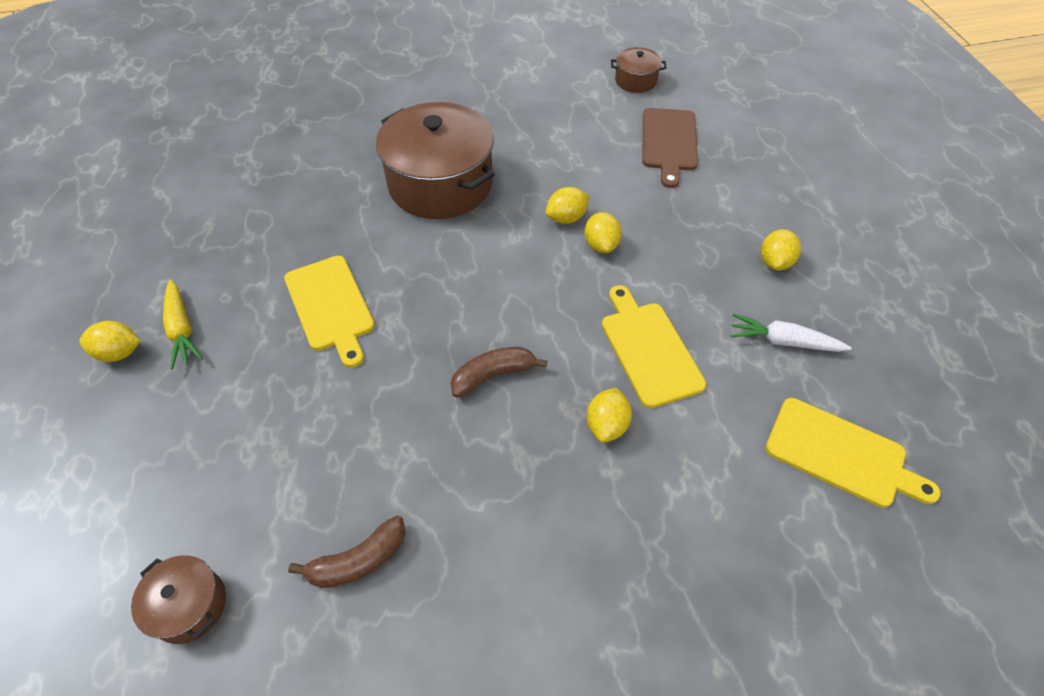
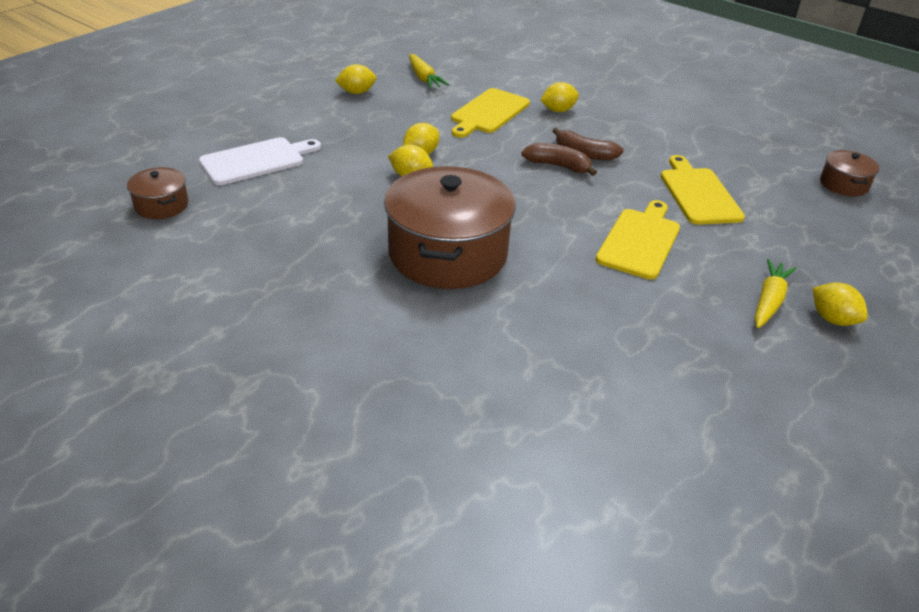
camera: 130 degrees left, 15 degrees down
(358, 561) = (740, 149): brown banana -> brown banana (558, 166)
(669, 142) = (256, 160): brown cutting board -> white cutting board
(783, 341) = (424, 78): white carrot -> yellow carrot
(841, 454) = (479, 54): yellow cutting board -> yellow cutting board (698, 194)

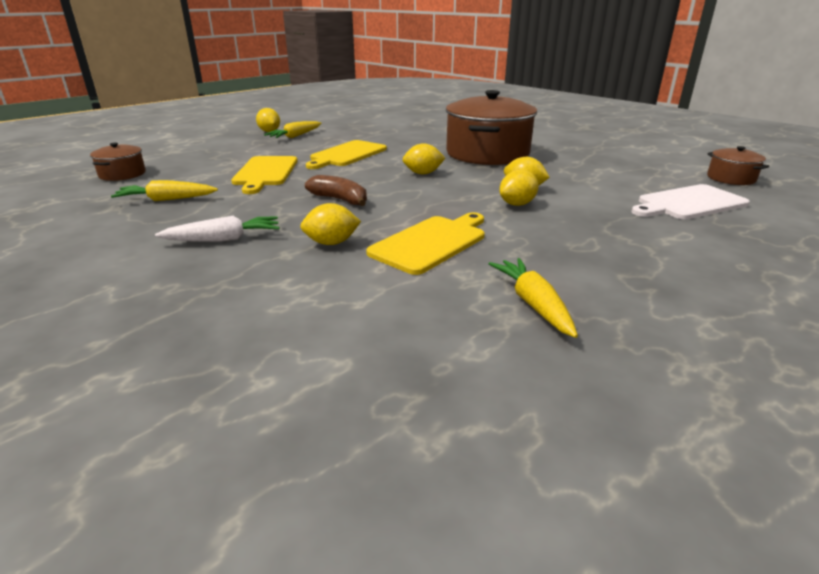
camera: 170 degrees left, 10 degrees down
(356, 92) = (638, 278): yellow lemon -> yellow lemon (423, 173)
(558, 166) = (375, 192): brown banana -> none
(635, 111) = (224, 239): none -> white carrot
(736, 148) = (166, 200): none -> yellow carrot

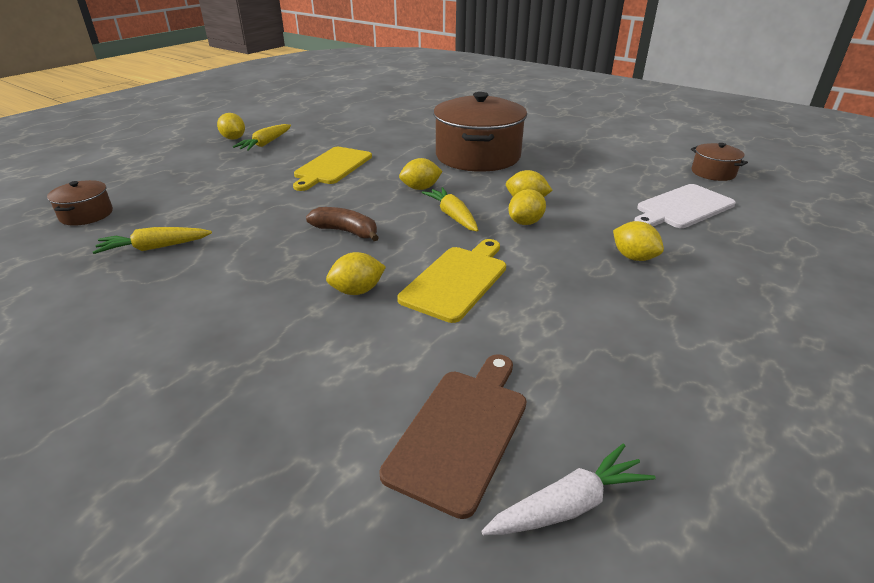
camera: 10 degrees left, 5 degrees up
(224, 239) = (241, 297): white carrot -> white carrot (568, 505)
(265, 173) = (252, 200): yellow cutting board -> none
(388, 362) = (461, 431): none -> brown cutting board
(533, 304) = (573, 346): yellow carrot -> yellow carrot (452, 216)
(623, 238) = (633, 257): none -> yellow lemon

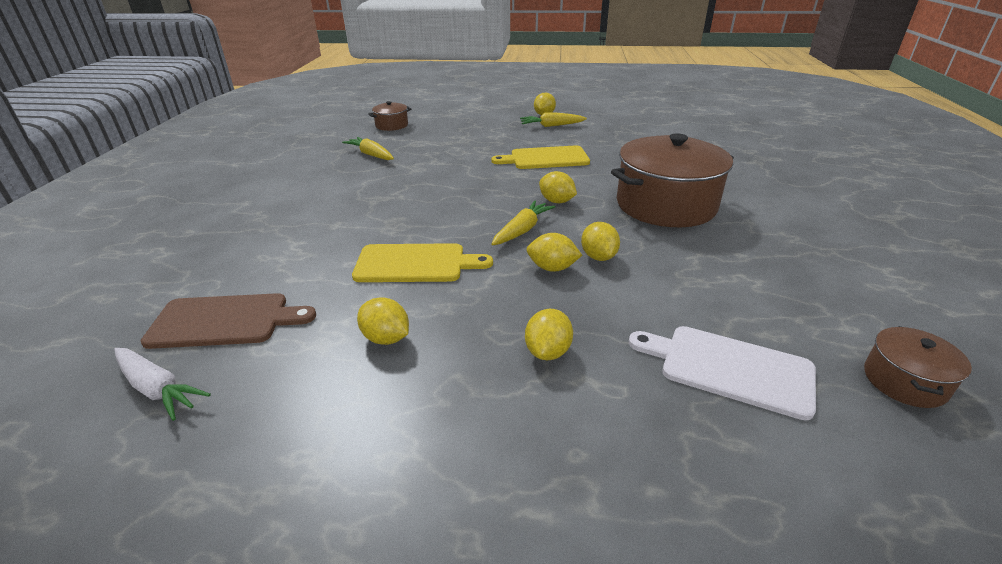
camera: 60 degrees right, 0 degrees up
(346, 231) = (448, 198): brown banana -> none
(357, 291) = (369, 230): yellow lemon -> yellow lemon (386, 338)

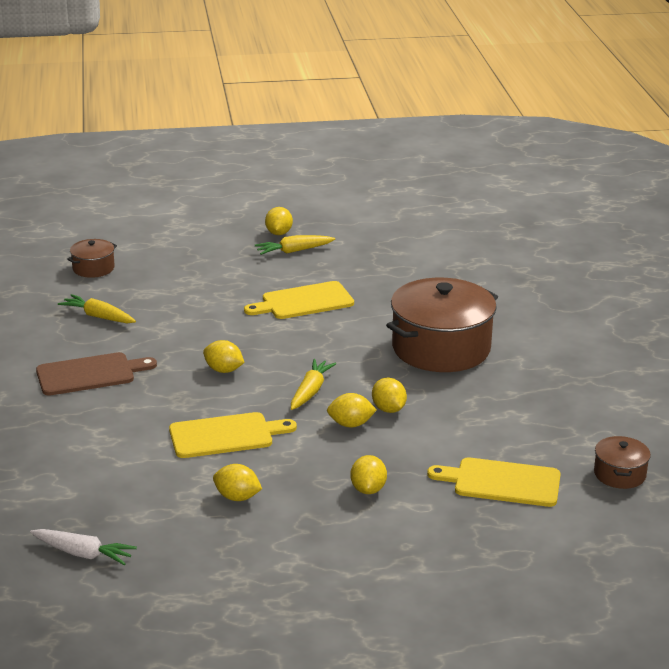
camera: 15 degrees left, 5 degrees down
(225, 321) = (91, 503): brown cutting board -> brown cutting board (90, 374)
(556, 201) = (333, 356): yellow lemon -> yellow lemon (223, 370)
(729, 368) = (502, 482): white cutting board -> yellow cutting board

